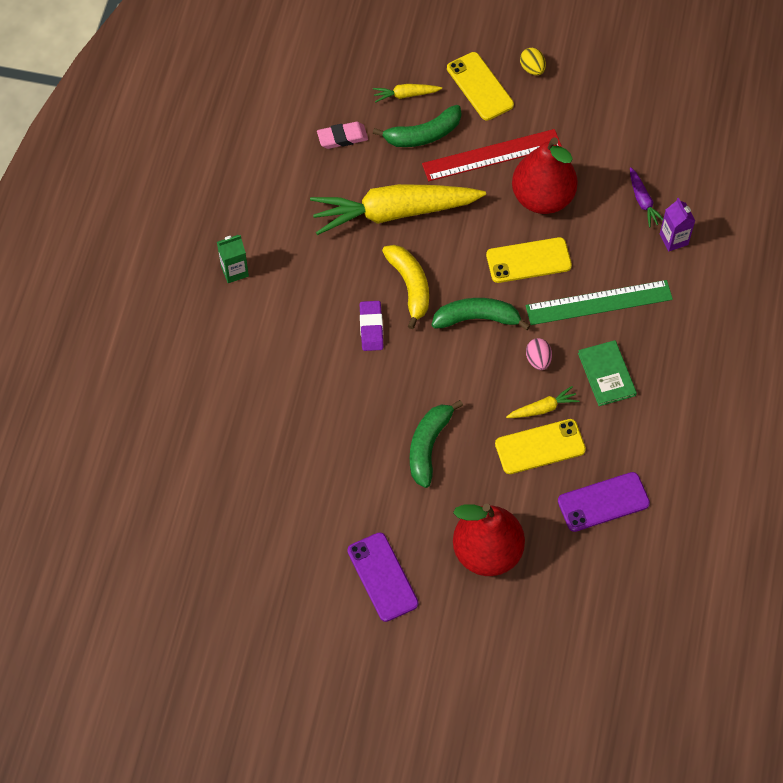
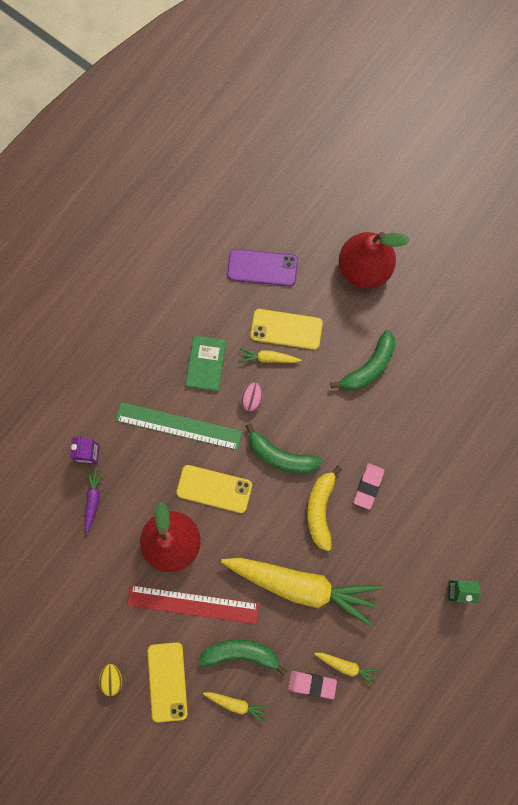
camera: 155 degrees left, 15 degrees up
(316, 164) = (346, 666): none -> yellow carrot
(371, 328) = (368, 486): purple eraser -> pink eraser
(382, 577) = (447, 284): purple phone -> none

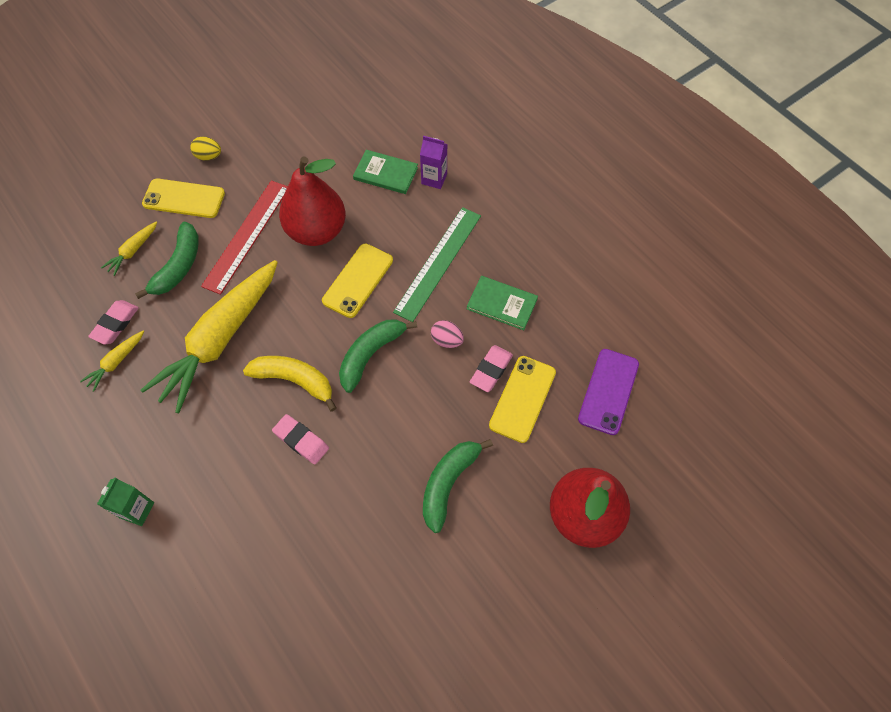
camera: 105 degrees right, 15 degrees down
(93, 500) = (385, 173): purple carrot -> green book
(268, 358) = (491, 370): yellow carrot -> pink eraser
(369, 367) = (448, 483): green banana -> green banana turned 60 degrees clockwise

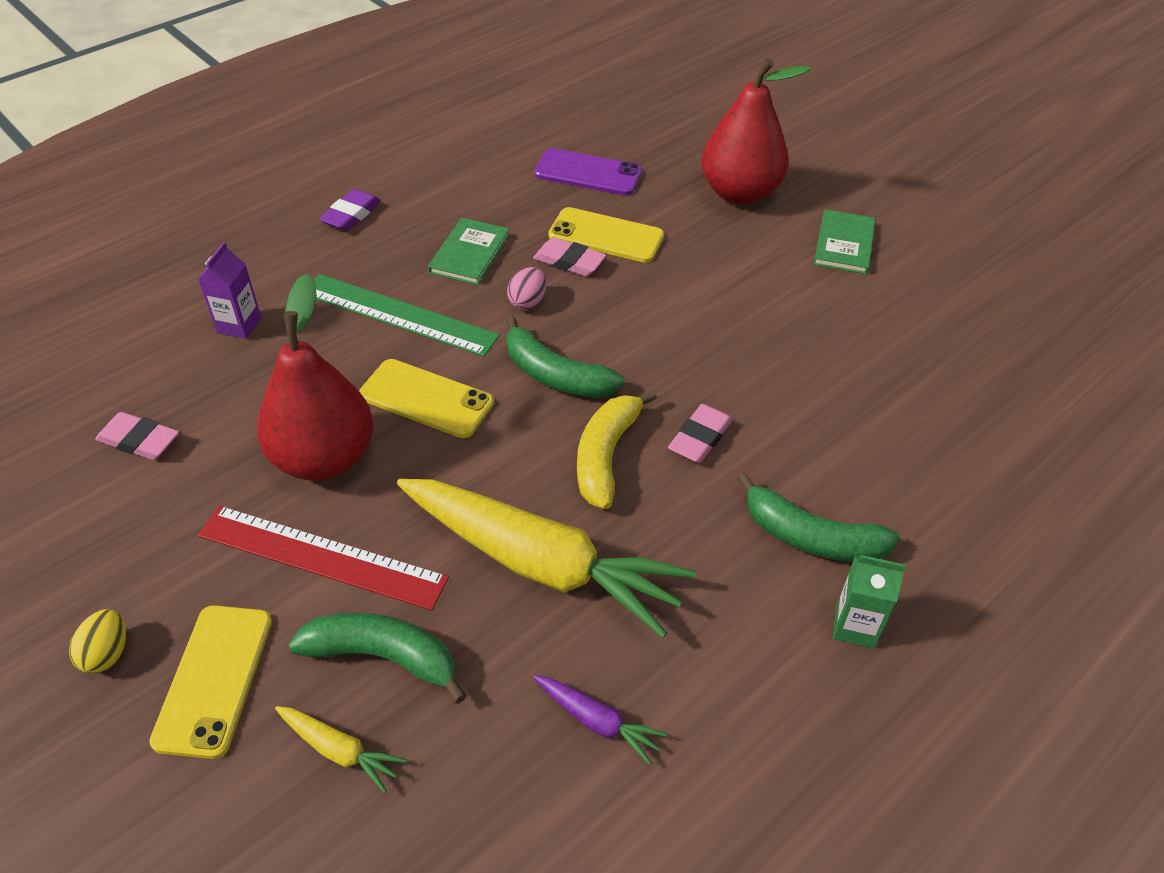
camera: 95 degrees left, 15 degrees down
(115, 324) = (514, 742): pink eraser -> pink eraser (139, 440)
(116, 362) = (597, 721): yellow carrot -> purple carrot
(385, 173) = (215, 381): green book -> green book (844, 244)
(448, 483) = (728, 293): green banana -> green banana (811, 537)
(548, 229) = (351, 215): none -> purple eraser

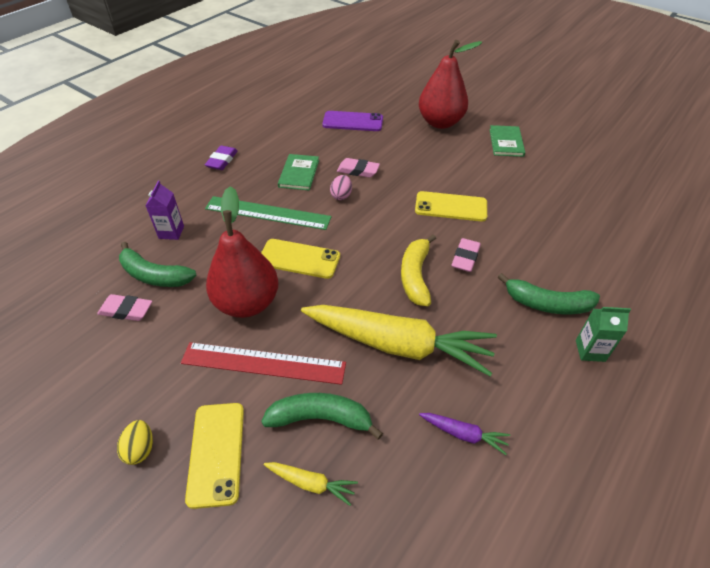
camera: 10 degrees left, 0 degrees up
(555, 375) = (371, 234): green banana -> green banana (154, 275)
(606, 236) = (374, 154): yellow phone -> yellow phone (451, 207)

